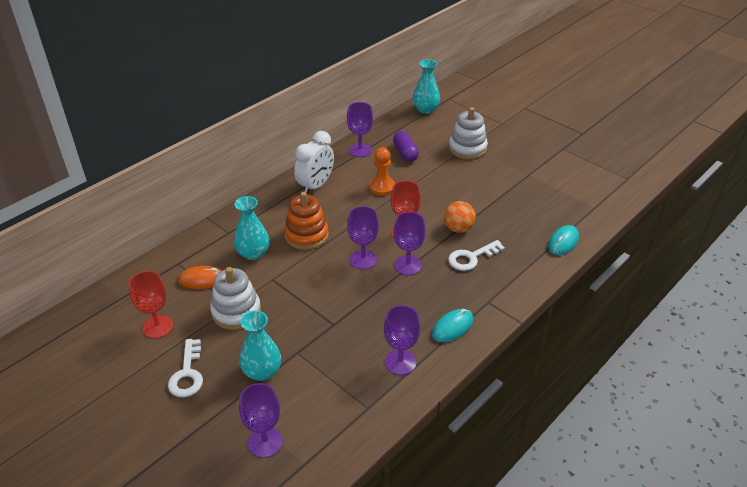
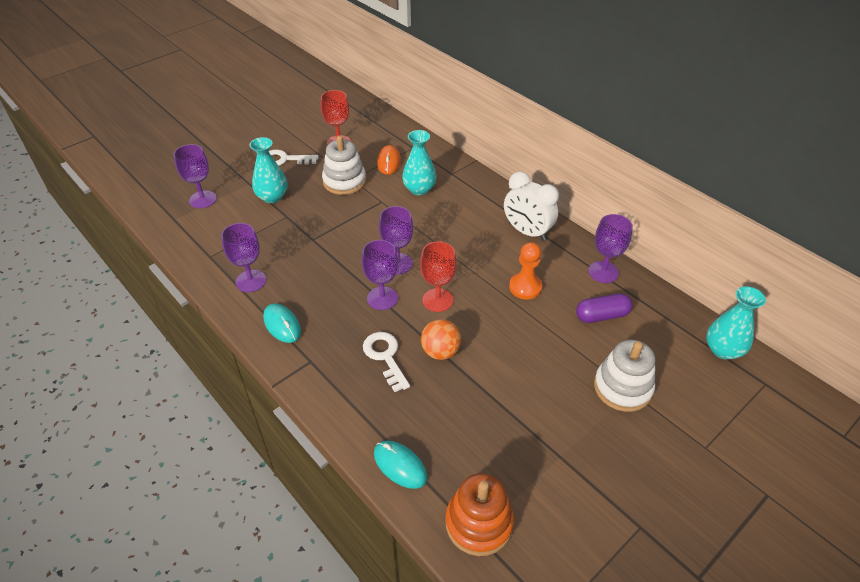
camera: 95 degrees right, 5 degrees up
(306, 235) = (442, 224): orange stacking toy -> orange stacking toy (479, 523)

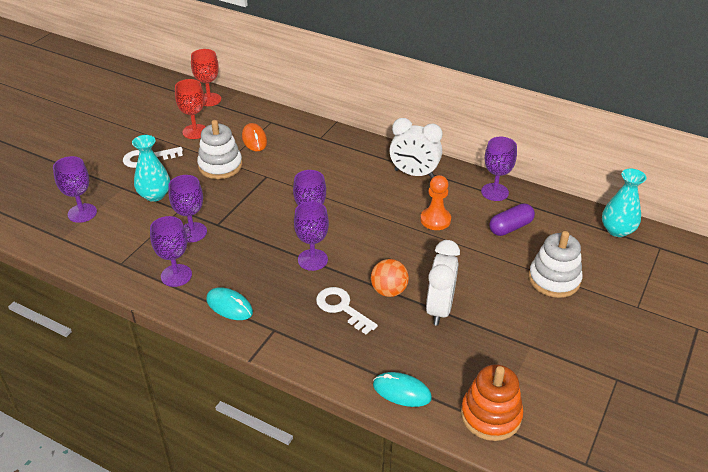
camera: 20 degrees left, 5 degrees down
(286, 241) = (192, 232): none -> purple goblet
(419, 189) = (297, 158): turquoise vase -> none
(437, 300) = (364, 249): red goblet -> red goblet (209, 99)
(482, 386) = (439, 309): none -> white clock

